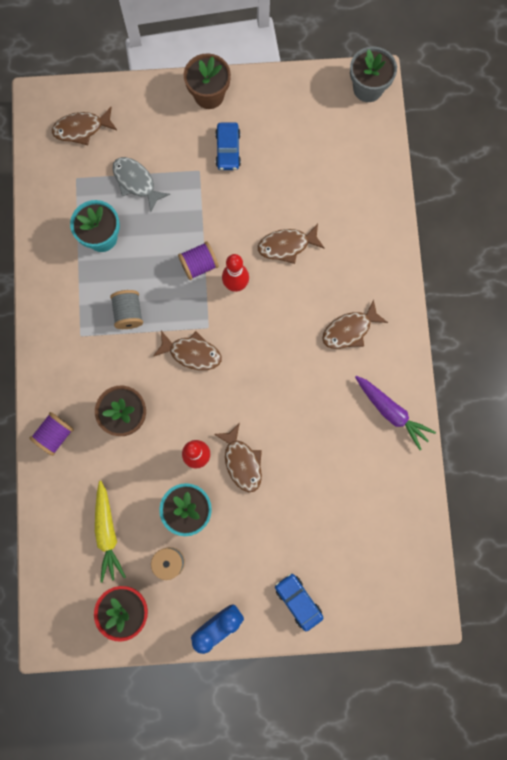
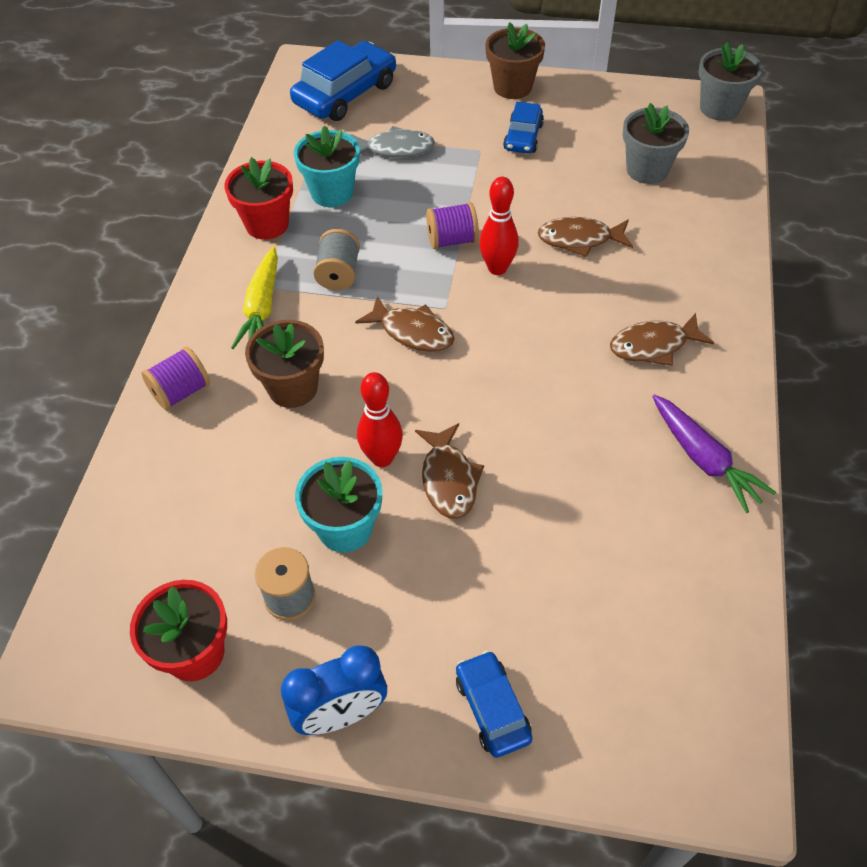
camera: 15 degrees right, 25 degrees down
(64, 278) = (267, 224): none -> red flower pot
(82, 129) = (345, 94): brown fish -> blue car
(107, 533) = (206, 533): yellow carrot -> yellow carrot (262, 308)
(136, 182) = (395, 149): grey fish -> grey fish turned 120 degrees clockwise
(323, 166) = (647, 170): none -> grey flower pot

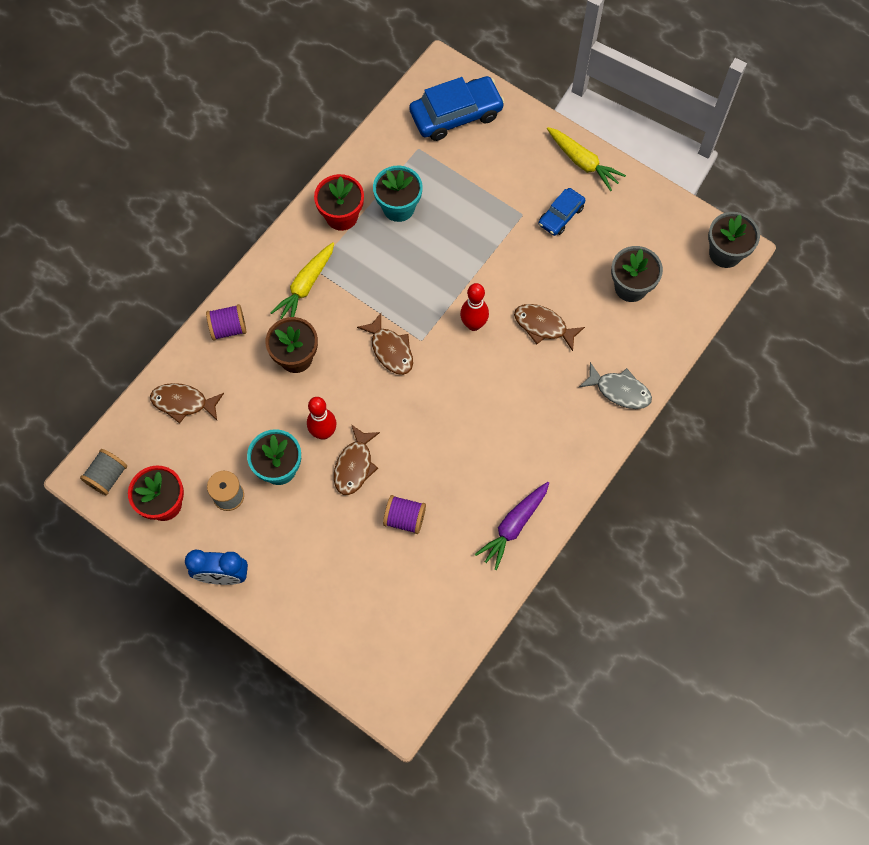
camera: 25 degrees right, 15 degrees up
(339, 274) = (368, 281): grey spool -> grey spool (107, 476)
(395, 149) = (463, 186): grey fish -> grey fish (619, 390)
(452, 240) = (457, 287): purple spool -> purple spool (405, 518)
(492, 708) = (302, 612): blue car -> none
(512, 87) = (583, 162): brown flower pot -> yellow carrot
(653, 345) = (537, 433): brown fish -> brown fish (183, 403)
(704, 459) = (513, 526): purple carrot -> purple carrot turned 45 degrees clockwise

